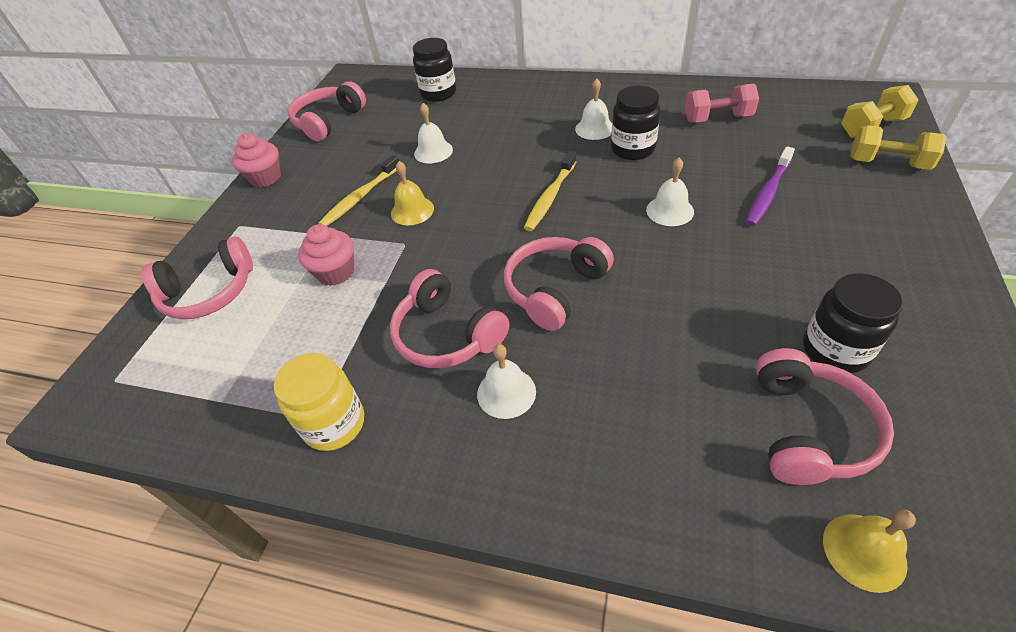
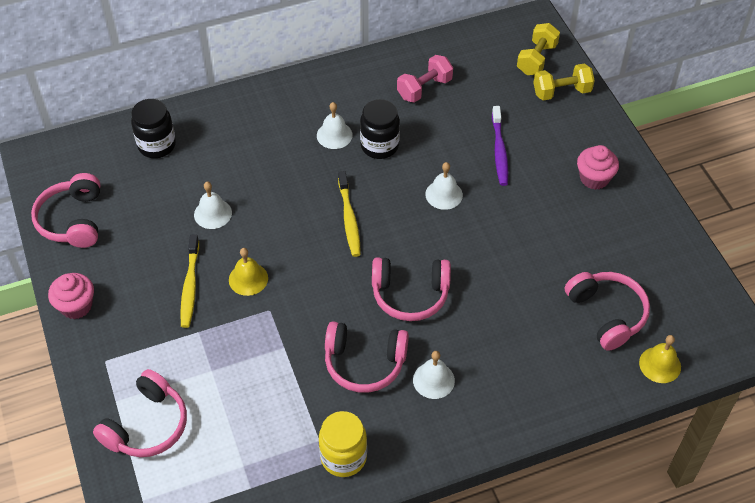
camera: 40 degrees left, 5 degrees up
(335, 272) = (237, 359): pink cupcake -> pink cupcake (594, 178)
(555, 289) = (410, 295): pink headphones -> pink headphones turned 90 degrees counterclockwise
(835, 350) = (597, 257): black jar -> none

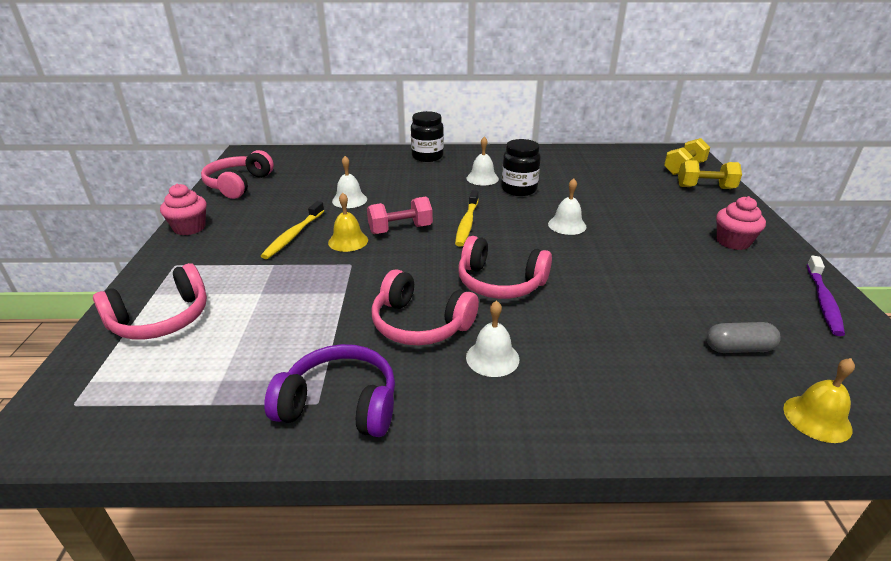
camera: 20 degrees right, 20 degrees down
(157, 145) = (337, 162): black jar -> black jar (427, 157)
(343, 457) = (340, 404): yellow jar -> purple headphones
(424, 88) = (574, 168): pink dumbbell -> pink dumbbell (400, 229)
(499, 151) = (633, 209): purple toothbrush -> purple toothbrush (823, 301)
(607, 314) = (738, 348): pink headphones -> grey capsule

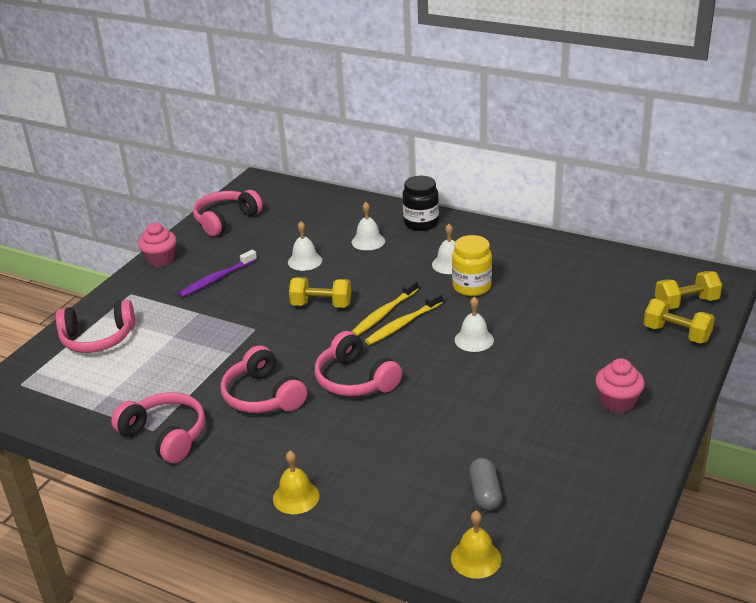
camera: 30 degrees right, 0 degrees up
(293, 235) = (232, 288): yellow toothbrush -> yellow toothbrush (403, 324)
(340, 404) = (165, 435): purple headphones -> pink headphones
(348, 241) = (270, 305): yellow bell -> yellow bell (296, 497)
(400, 229) = (321, 305): pink dumbbell -> yellow dumbbell
(492, 358) = (290, 437): white bell -> white bell (368, 241)
(519, 189) = (471, 287): black jar -> yellow jar
(738, 348) = (485, 493): grey capsule -> grey capsule turned 60 degrees clockwise
(823, 301) = (621, 482): purple toothbrush -> purple toothbrush (217, 279)

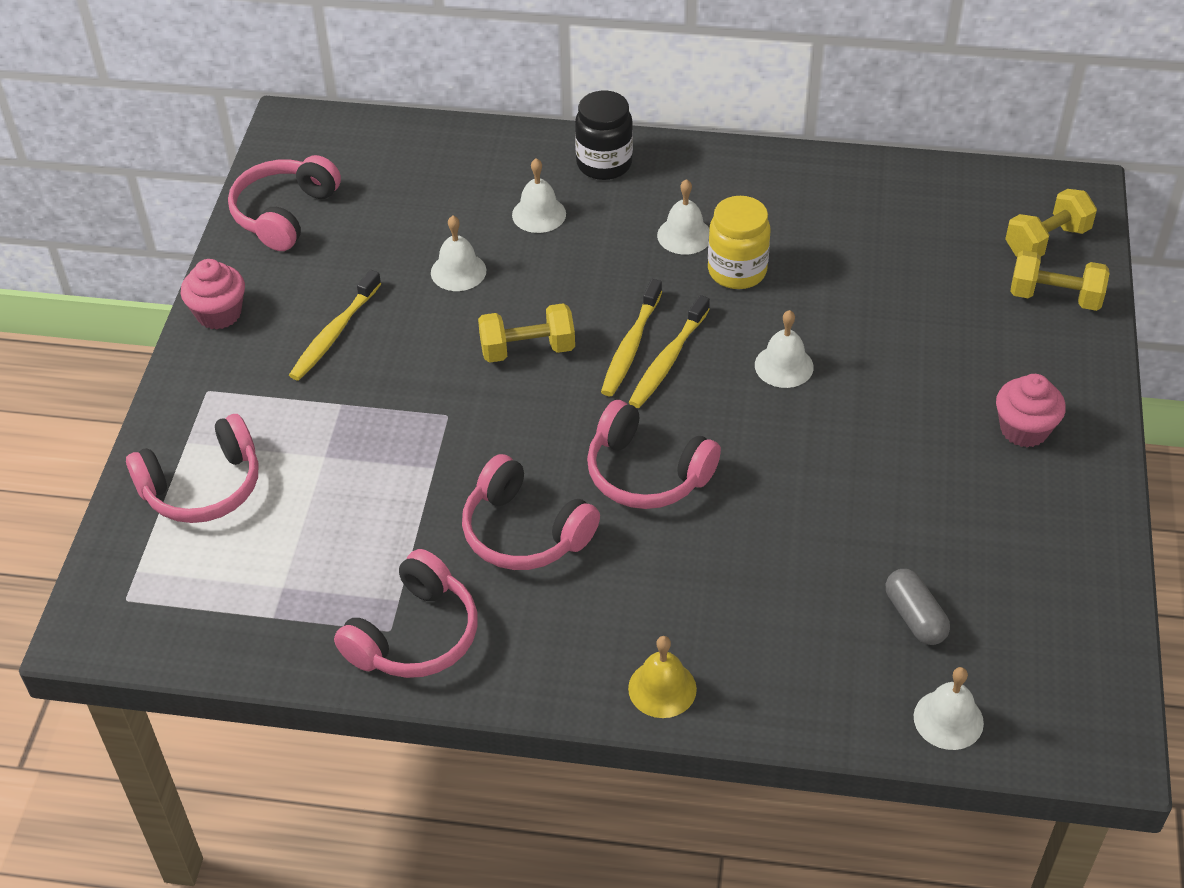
camera: 20 degrees left, 15 degrees up
(165, 435) = (415, 635): pink headphones -> pink headphones turned 105 degrees clockwise
(217, 279) = (334, 333): purple toothbrush -> yellow toothbrush
(476, 558) = (948, 719): yellow bell -> white bell

